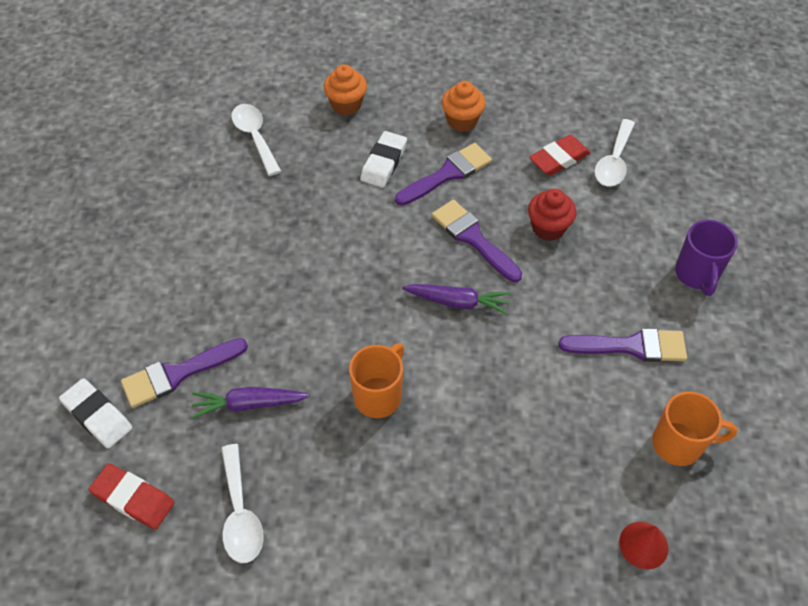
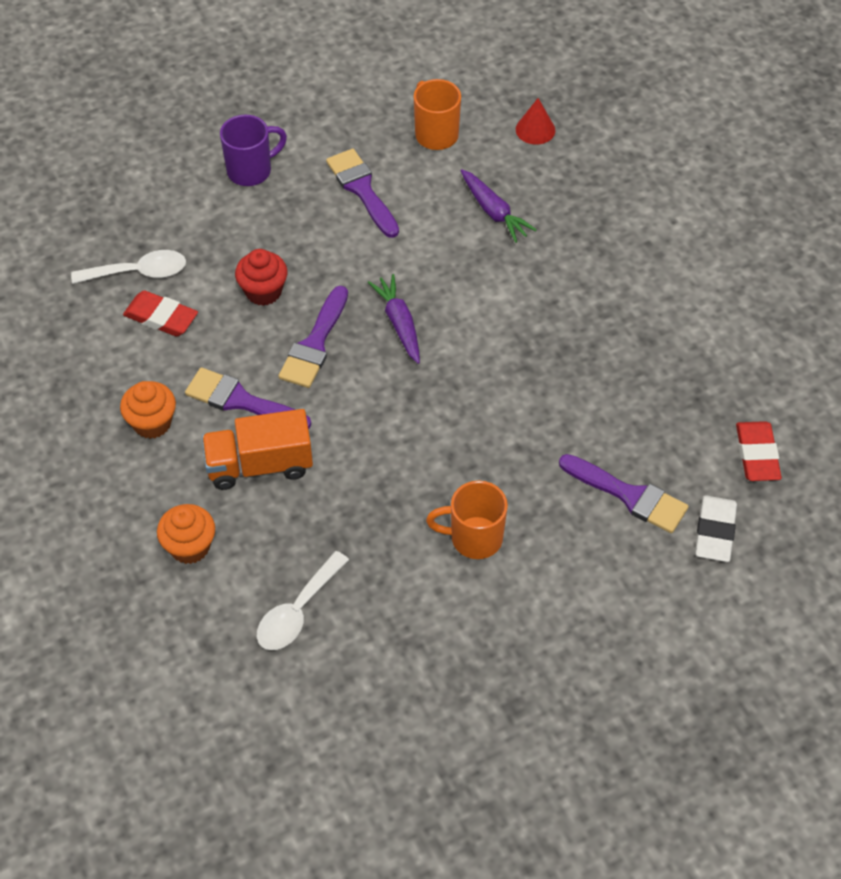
camera: 120 degrees left, 0 degrees up
(240, 514) = (708, 374): white spoon -> none
(249, 404) = (615, 423): purple carrot -> purple carrot (494, 212)
(379, 395) = (536, 336): orange mug -> orange mug (474, 538)
(384, 162) = (259, 465): white eraser -> orange truck

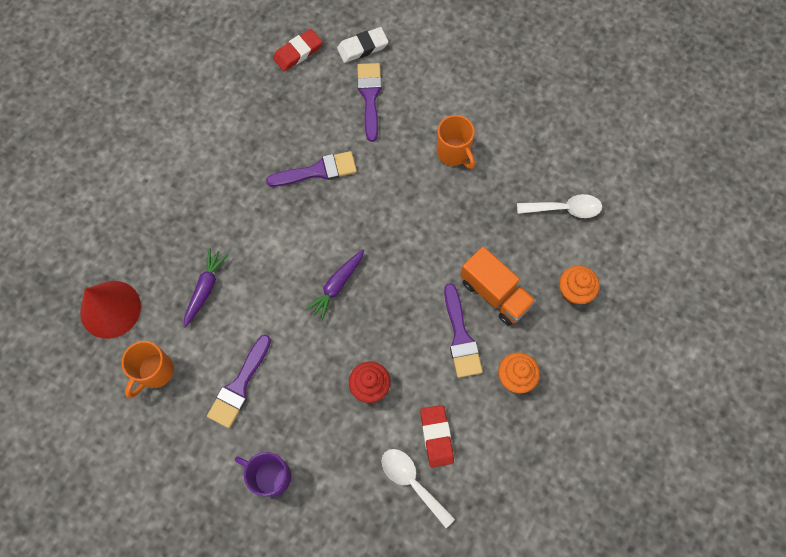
camera: 125 degrees left, 15 degrees up
(315, 344) = (388, 324): purple brush -> purple brush (318, 171)
(535, 129) = (110, 309): red cone -> red cone, size x1.85

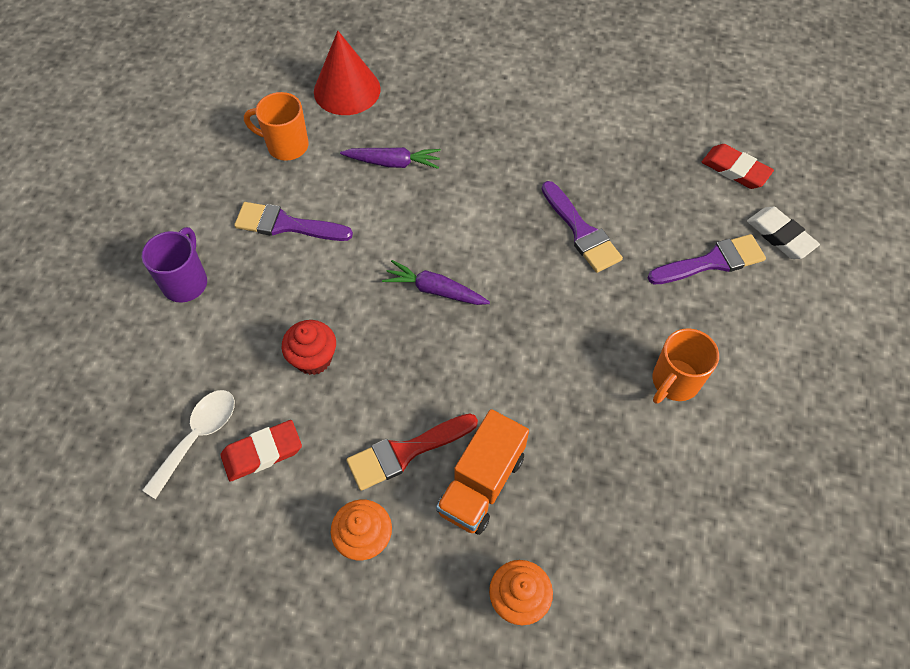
camera: 75 degrees right, 10 degrees down
(460, 337) = (405, 452): purple brush -> red brush
(565, 209) = (649, 558): white spoon -> none

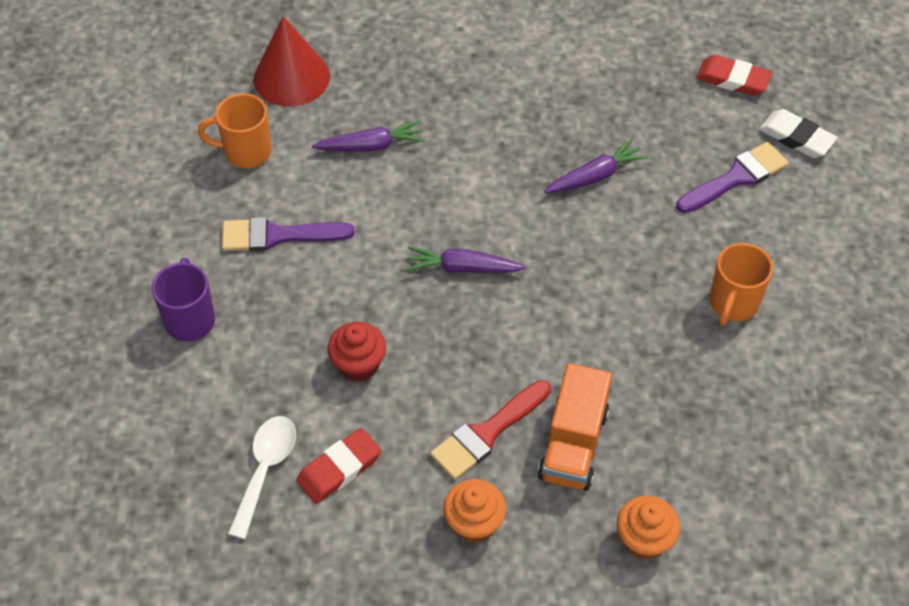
camera: 15 degrees left, 5 degrees down
(581, 232) = (595, 176): purple brush -> purple carrot

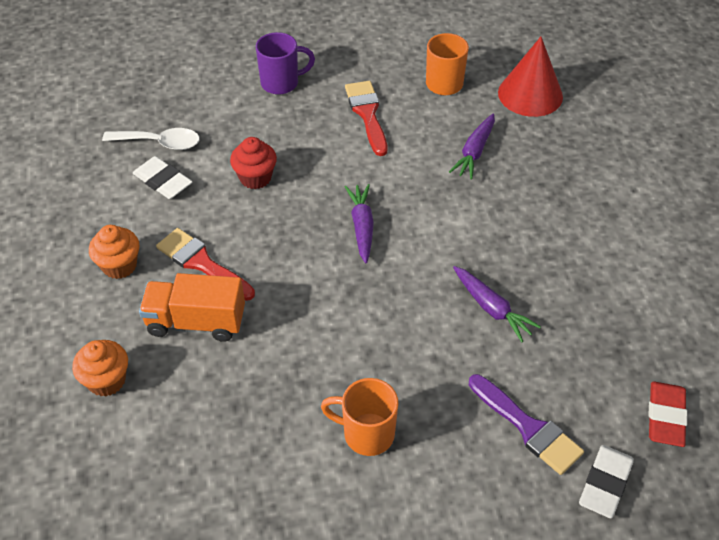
camera: 80 degrees right, 5 degrees down
(277, 235) = (367, 114): purple brush -> red brush
(339, 469) = (163, 181): red eraser -> white eraser
(371, 146) = (474, 152): purple carrot -> purple carrot turned 45 degrees clockwise

